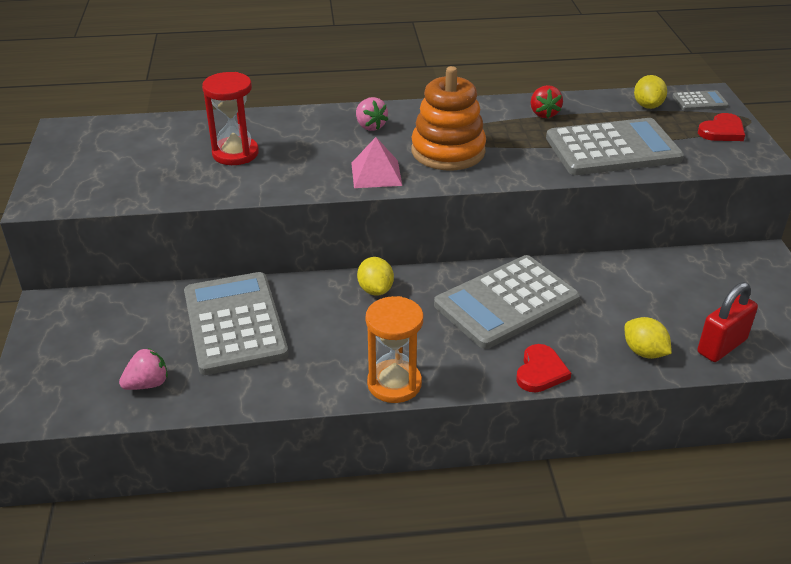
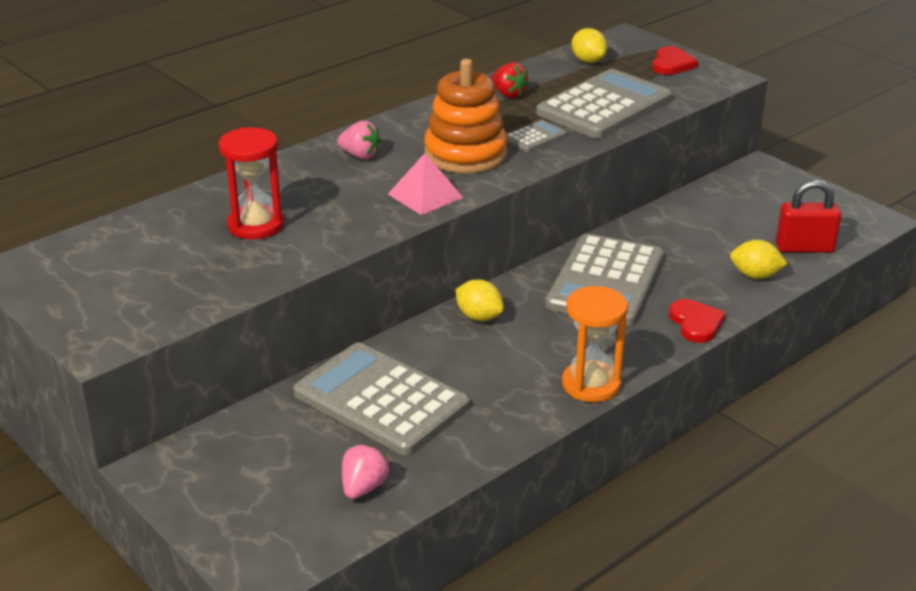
camera: 35 degrees left, 5 degrees down
(699, 101) = (625, 44): grey calculator -> grey calculator (534, 137)
(721, 346) = (804, 248): red padlock -> red padlock turned 75 degrees clockwise

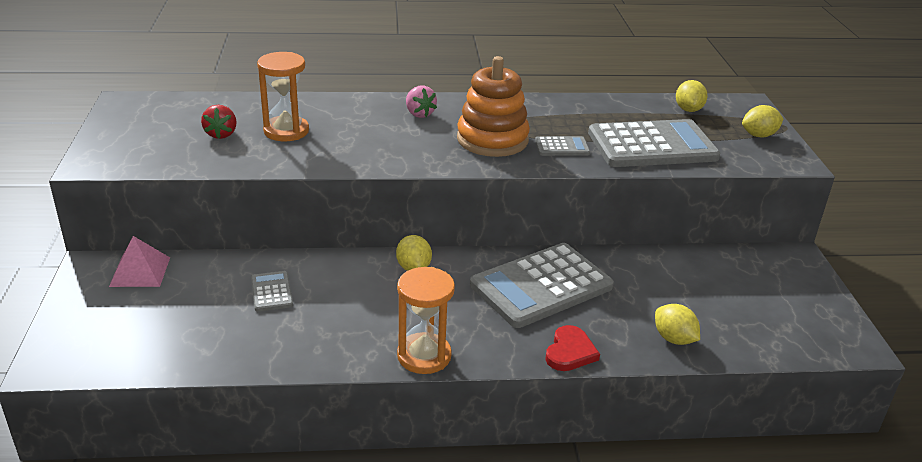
camera: 35 degrees right, 0 degrees up
(256, 225) = (286, 131): red hourglass -> orange hourglass
(363, 487) = (179, 344): pink strawberry -> none
(381, 400) = (271, 292): grey calculator -> grey calculator, size x0.44
(425, 195) = (421, 156): pink pyramid -> pink pyramid (140, 271)
(508, 94) = (588, 111): red strawberry -> red strawberry (221, 134)
(672, 64) = (759, 135): red heart -> yellow lemon
(804, 248) = (750, 337): red padlock -> none

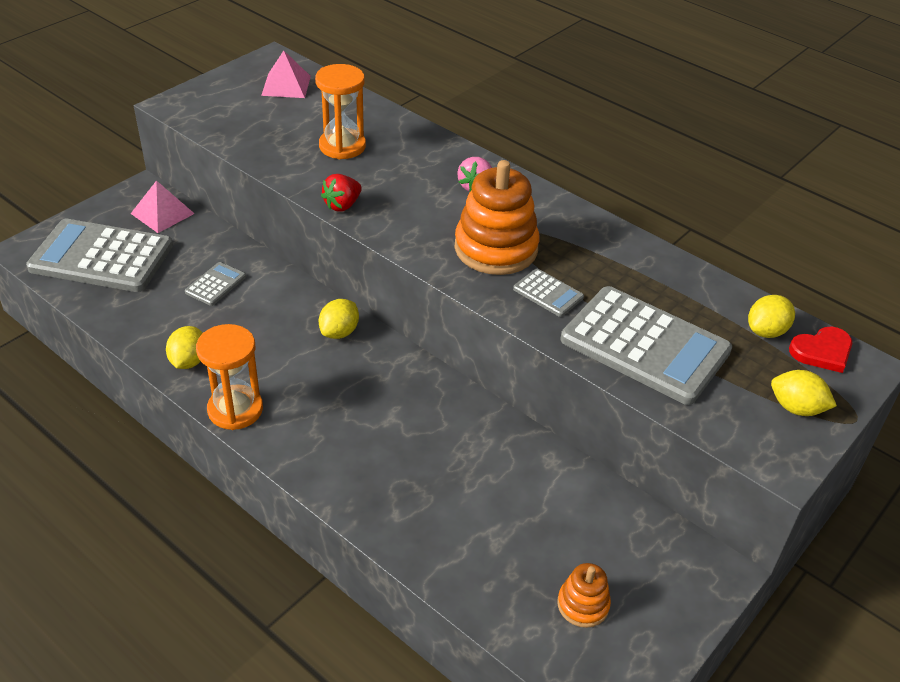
camera: 45 degrees right, 10 degrees up
(169, 113) = (286, 85): none -> pink pyramid
(221, 134) = (292, 124): red strawberry -> red strawberry (342, 205)
(541, 286) = (412, 419): grey calculator -> grey calculator (101, 257)
(570, 352) = (342, 490): red heart -> red heart (822, 351)
(673, 339) = (445, 549): yellow lemon -> yellow lemon (189, 361)
(774, 314) = (583, 605): none -> orange stacking toy

